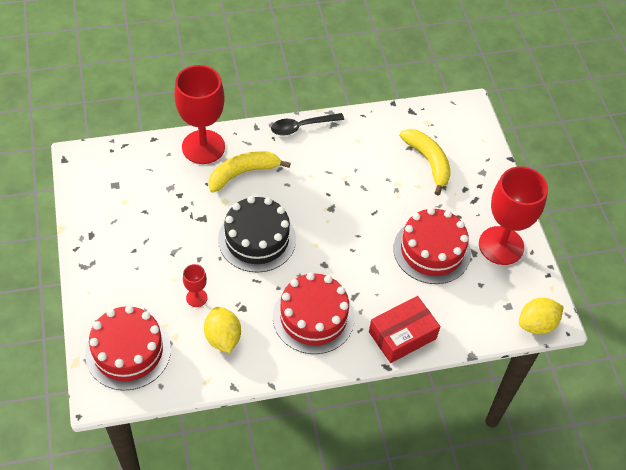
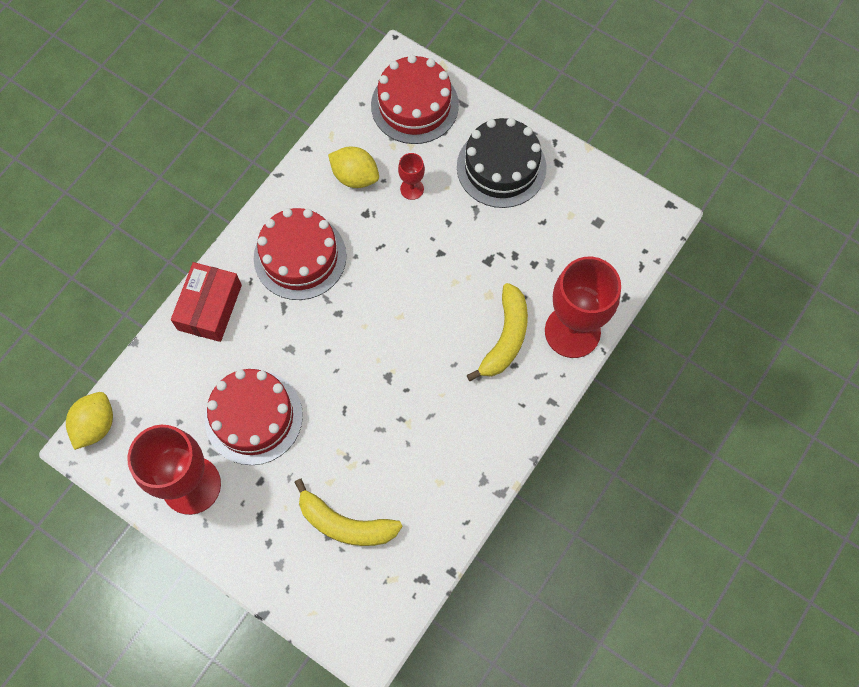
camera: 140 degrees right, 15 degrees up
(257, 239) = (420, 284): black cake -> black cake (501, 167)
(301, 127) = (510, 445): black spoon -> none

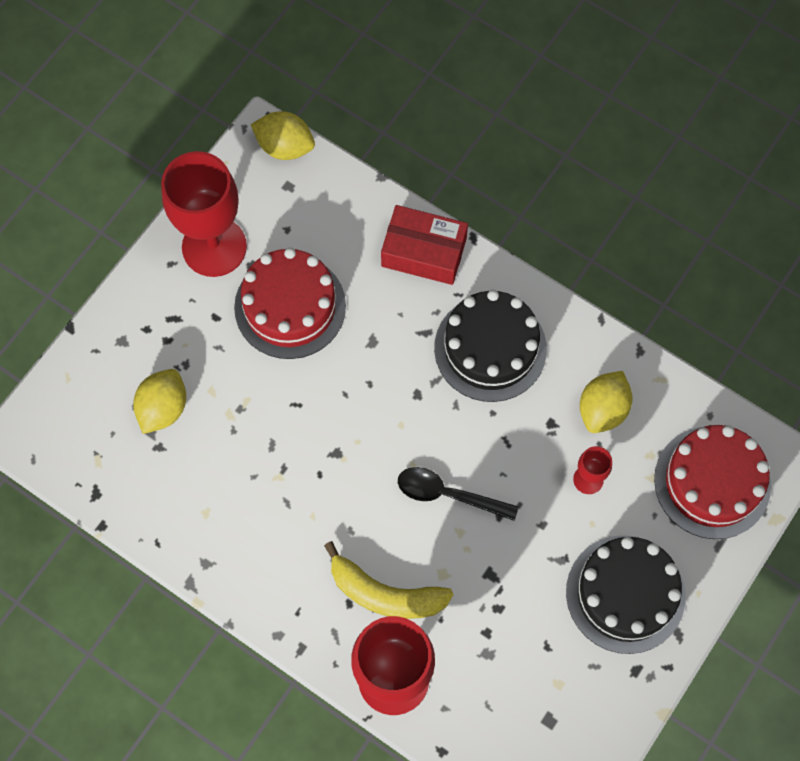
camera: 90 degrees right, 0 degrees up
(300, 257) = (490, 348): red cake -> black cake
(345, 523) = (163, 408): yellow banana -> yellow lemon
(424, 290) = (448, 494): none -> black spoon

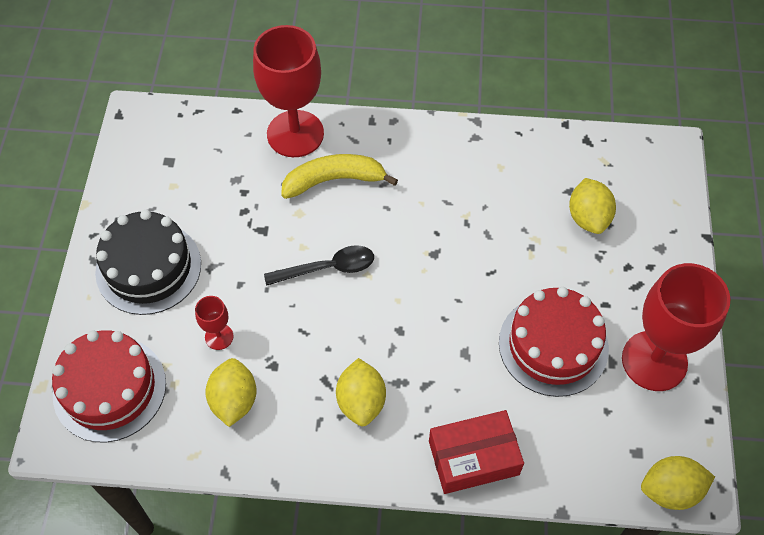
camera: 150 degrees right, 10 degrees down
(490, 348) = (361, 401): black cake -> yellow lemon

